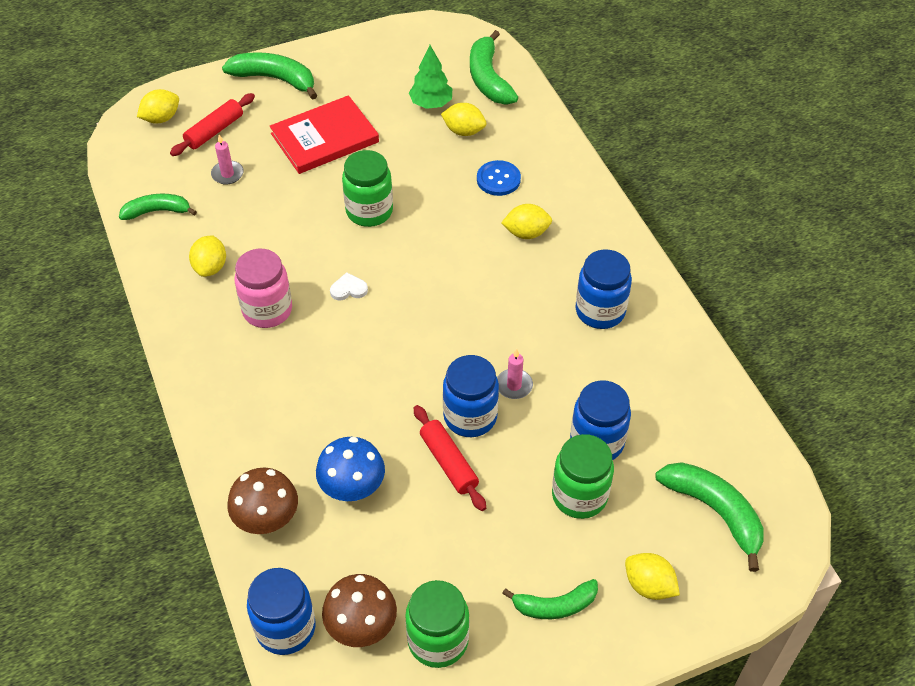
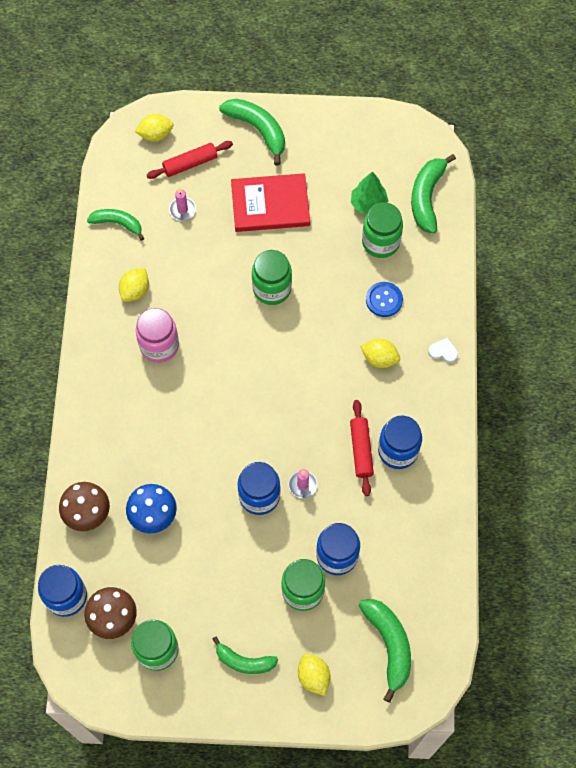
camera: 25 degrees right, 15 degrees up
(348, 289) = (224, 352): white heart -> white heart (443, 351)
(449, 462) = (227, 525): red rolling pin -> red rolling pin (361, 450)
(464, 131) = (380, 242): yellow lemon -> green jar

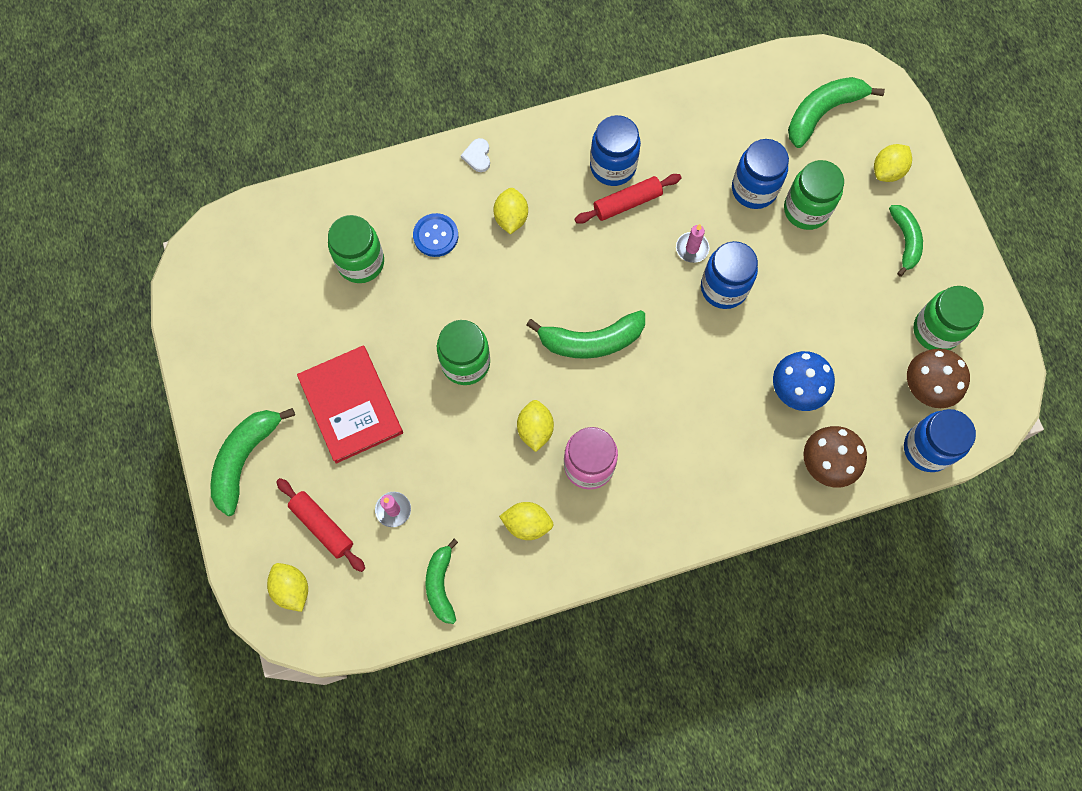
camera: 110 degrees left, 5 degrees up
(201, 319) = (535, 429): none -> yellow lemon
(368, 204) = (313, 292): green tree -> none
(427, 197) = (283, 231): green banana -> green banana (591, 341)

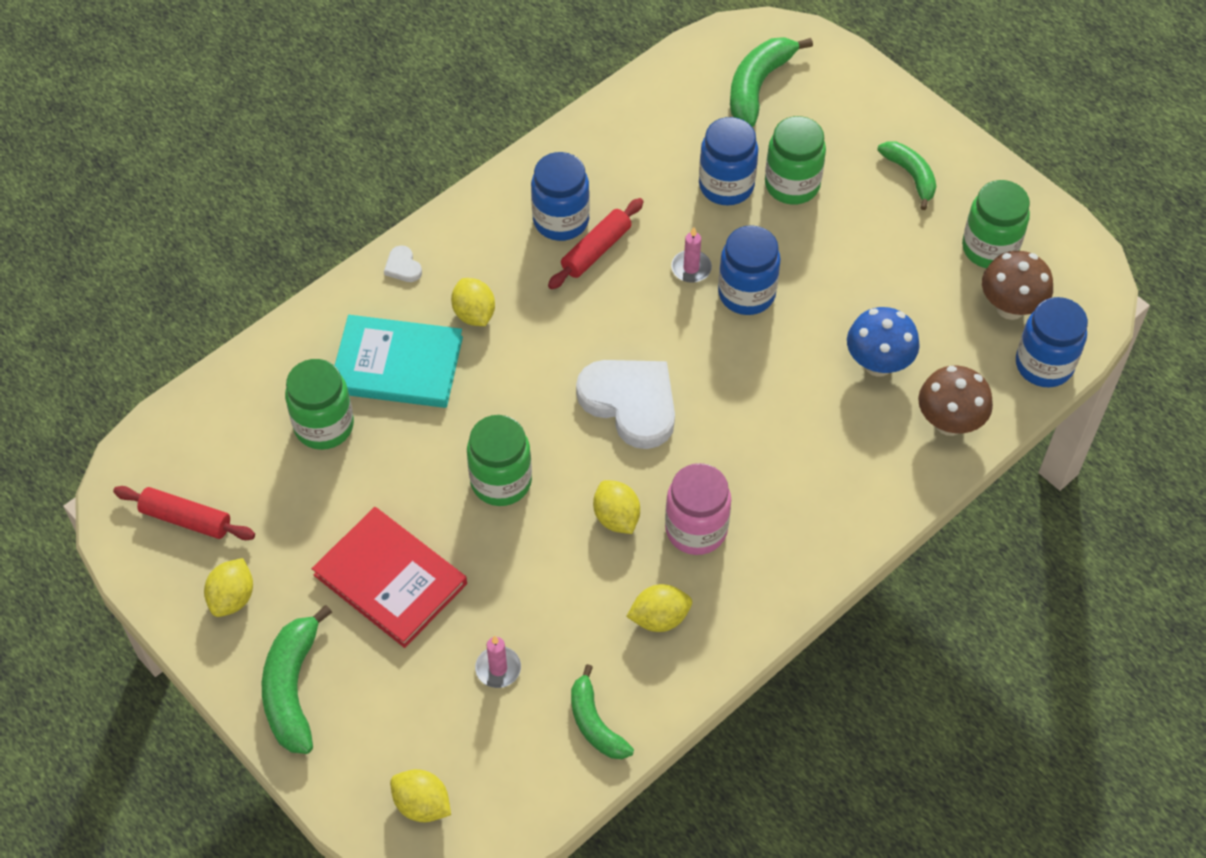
camera: 25 degrees left, 15 degrees down
(322, 526) = (423, 721): red rolling pin -> red rolling pin (186, 519)
(435, 236) = (397, 365): blue button -> turquoise book
(591, 341) = (630, 403): green banana -> white heart
(887, 171) = (856, 116): yellow lemon -> yellow lemon (232, 598)

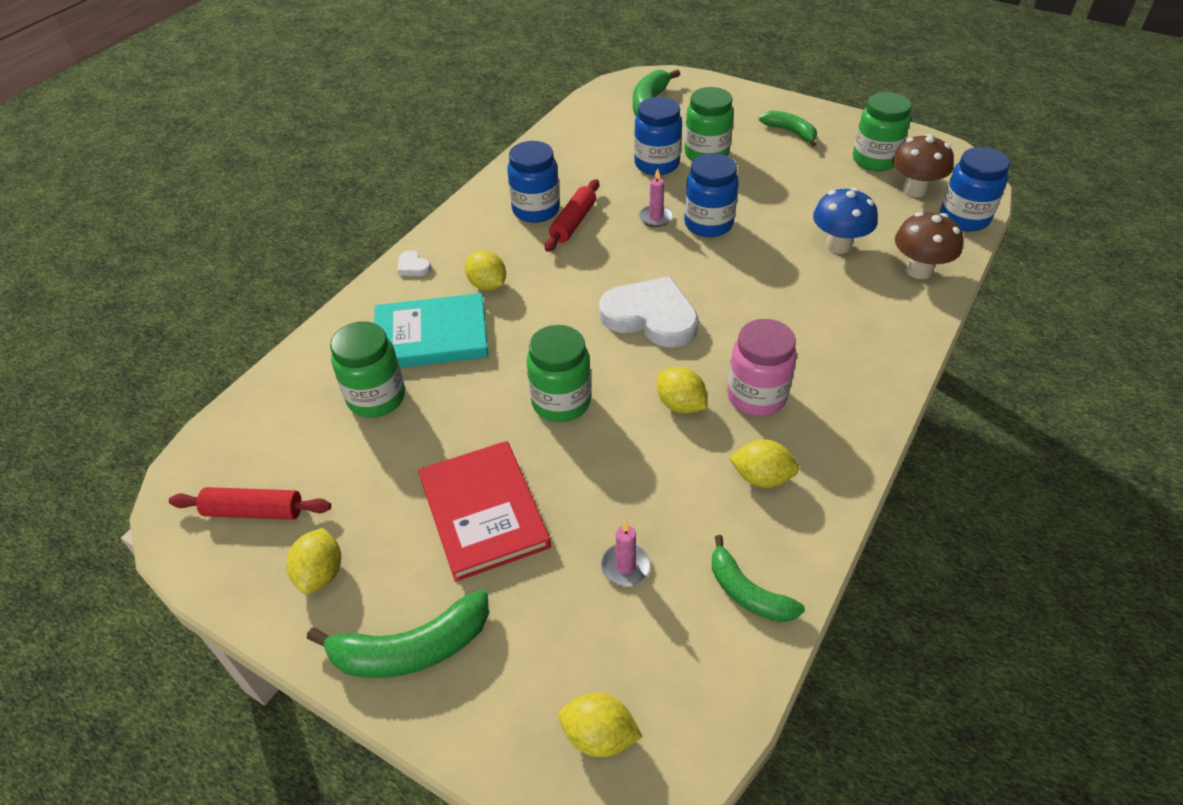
camera: 15 degrees left, 10 degrees down
(292, 689) = (411, 649): green banana -> green banana turned 90 degrees counterclockwise
(390, 579) = (484, 512): red book -> red book turned 45 degrees clockwise
(659, 618) = (761, 477): yellow lemon -> yellow lemon turned 45 degrees clockwise

